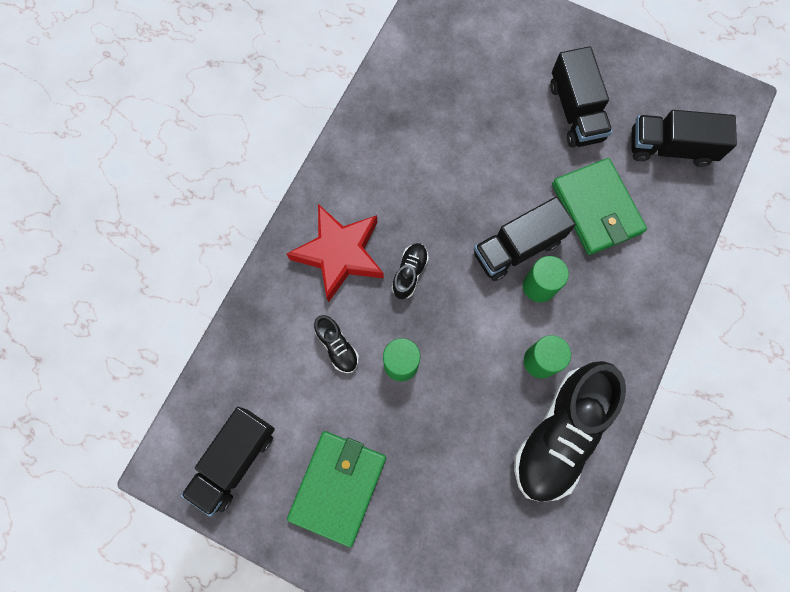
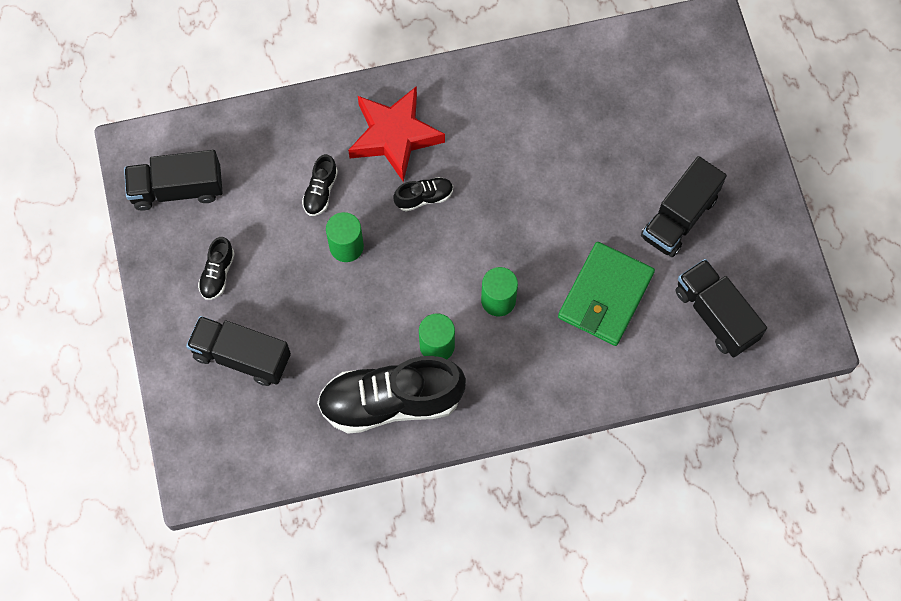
camera: 50 degrees right, 5 degrees down
(338, 486) = (217, 274): green wallet -> black shoe
(517, 247) = (516, 260): black truck -> black truck (241, 356)

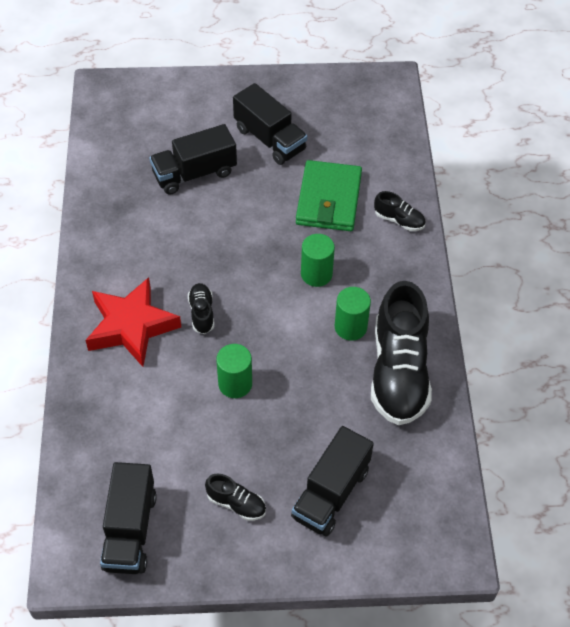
camera: 80 degrees left, 15 degrees down
(320, 191) = (171, 397): black shoe -> black shoe (399, 220)
(605, 296) = (329, 199): green wallet -> green wallet turned 60 degrees clockwise
(715, 315) = (360, 133): black truck -> black truck (194, 173)

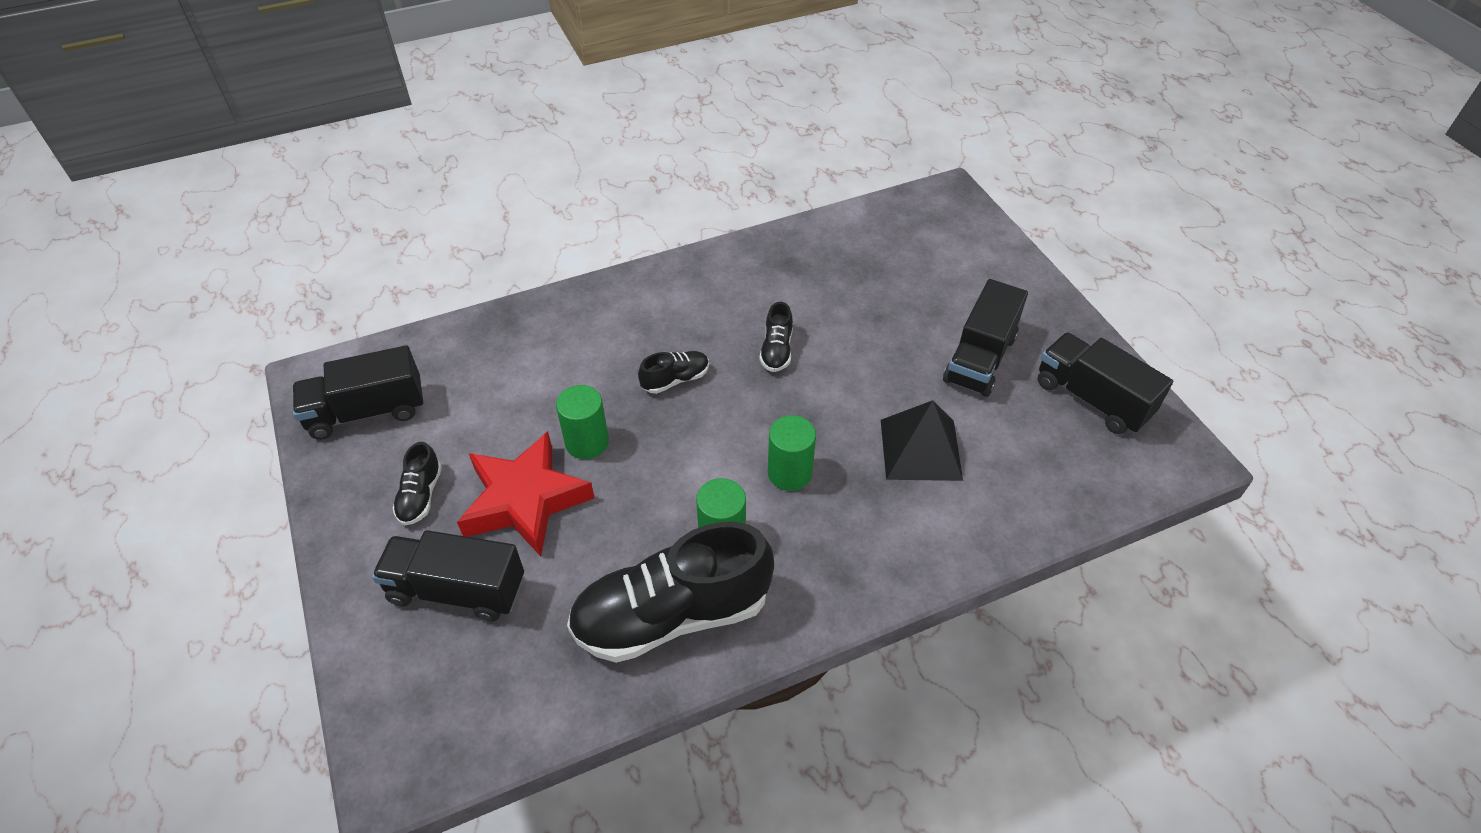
camera: 70 degrees right, 5 degrees down
(131, 326) = (630, 326): red star -> red star (525, 500)
(194, 173) = (877, 308): black truck -> black truck (1092, 399)
(329, 199) = (921, 449): green wallet -> black pyramid
(399, 220) = (934, 541): black shoe -> black shoe (776, 350)

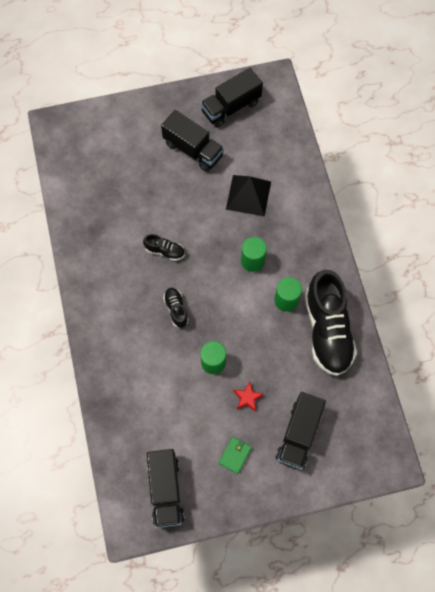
camera: 80 degrees left, 20 degrees up
(420, 496) = (235, 455): black shoe -> green wallet
(525, 500) = (247, 398): red star -> red star, size x0.42

